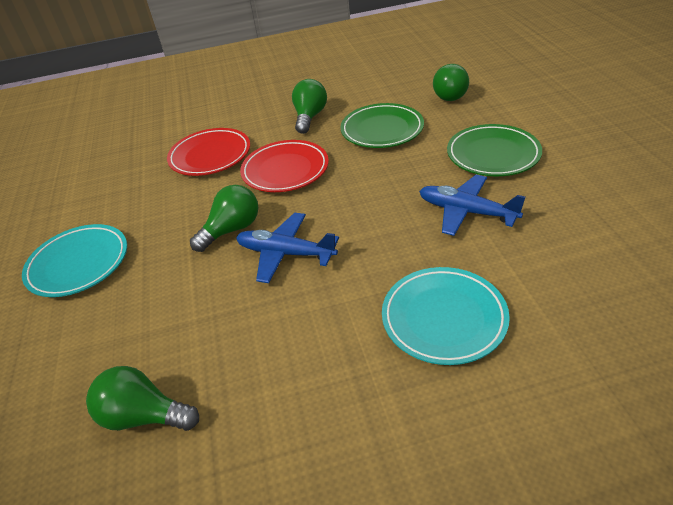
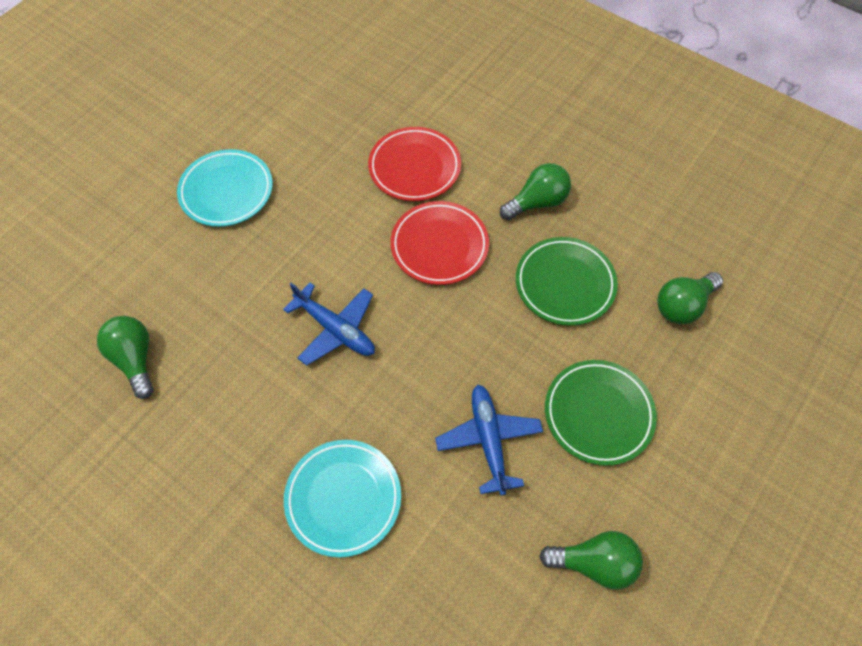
camera: 45 degrees right, 20 degrees up
(232, 230) = (335, 266): green light bulb -> green light bulb (594, 563)
(285, 253) = (335, 329): blue plane -> blue plane turned 150 degrees clockwise

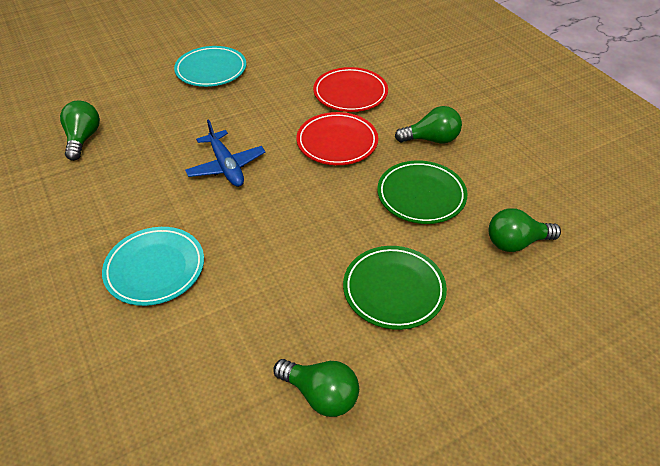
camera: 25 degrees right, 15 degrees down
(488, 440) = (291, 274): blue plane -> none

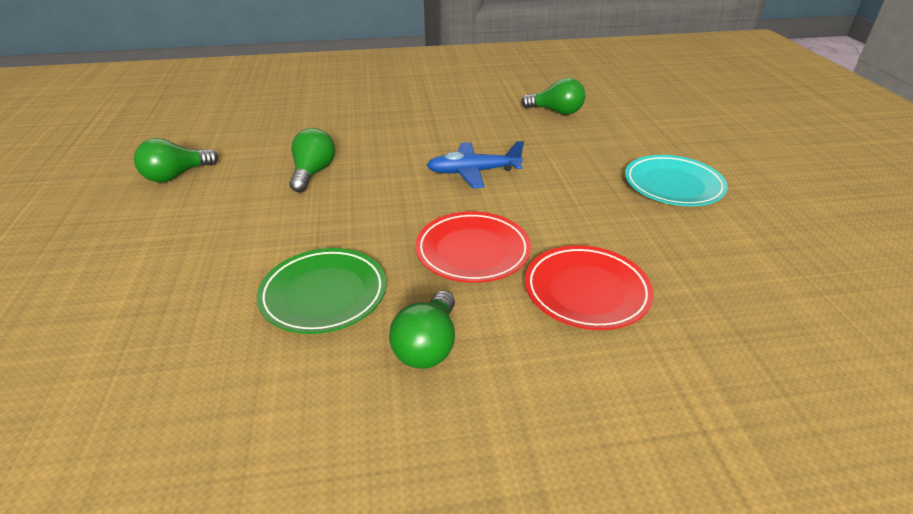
camera: 110 degrees right, 10 degrees down
(155, 269) = (366, 129): turquoise plate -> none
(394, 290) = (220, 233): green plate -> none
(516, 242) = (170, 354): green light bulb -> green light bulb (313, 173)

